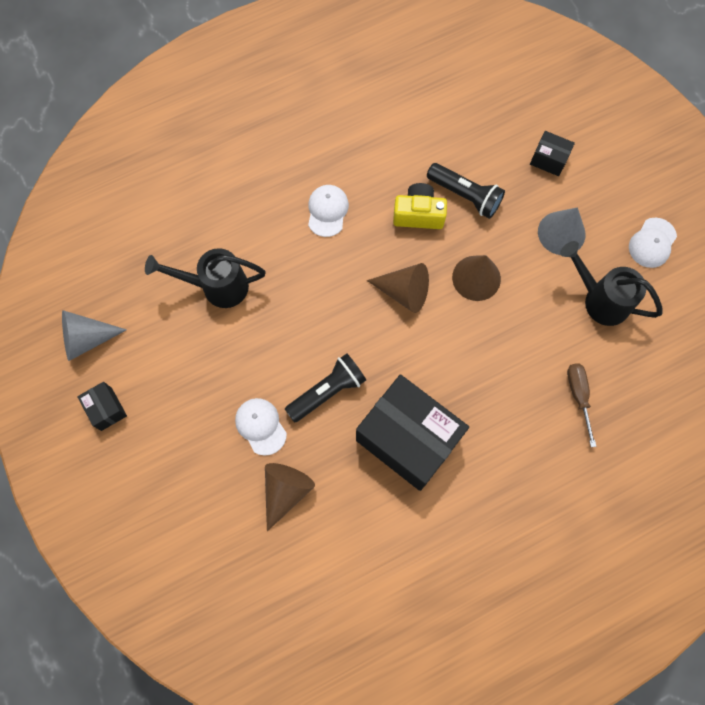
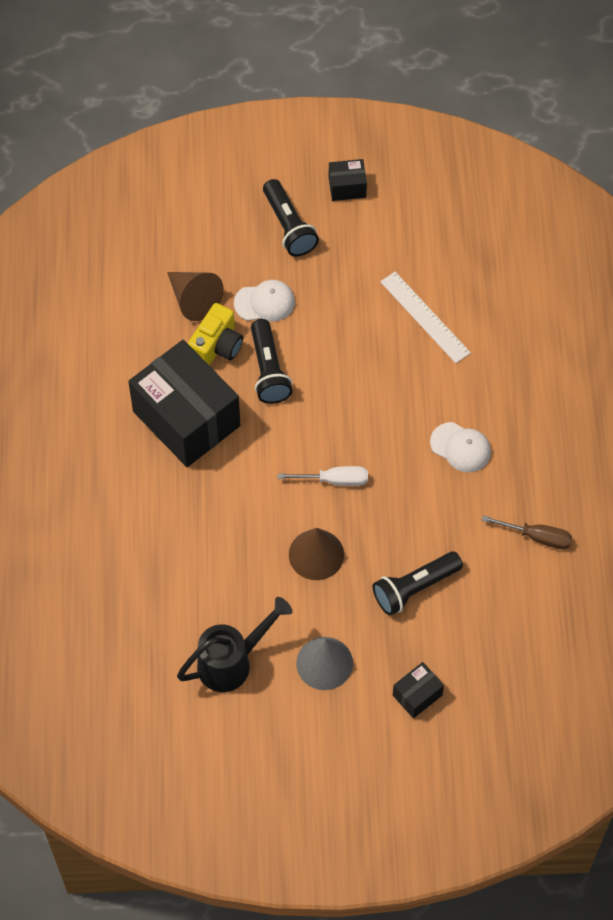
camera: 115 degrees right, 10 degrees down
(87, 339) = (424, 193): grey cone -> none
(170, 442) = (289, 226): none -> black flashlight
(216, 287) = (425, 317): black watering can -> white ruler
(404, 292) = (335, 480): brown cone -> white screwdriver
(408, 439) = (186, 418): black box -> black box turned 75 degrees clockwise
(418, 214) = (415, 532): yellow camera -> yellow camera (217, 346)
(578, 395) = (145, 589): brown screwdriver -> brown screwdriver (537, 537)
(652, 243) = (267, 750): white cap -> none

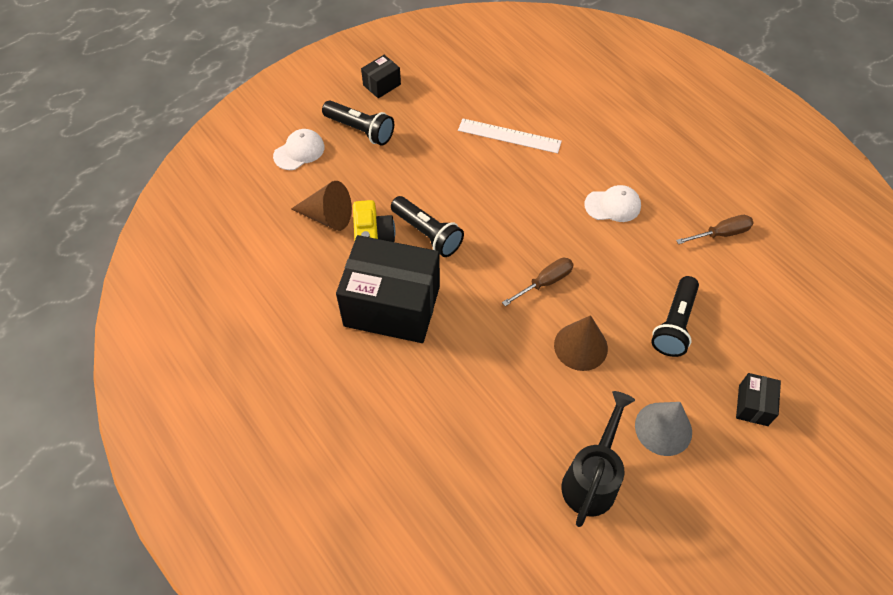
camera: 35 degrees left, 5 degrees down
(264, 302) = (385, 189): white cap -> white cap (299, 151)
(335, 480) = (545, 282): white screwdriver -> brown screwdriver

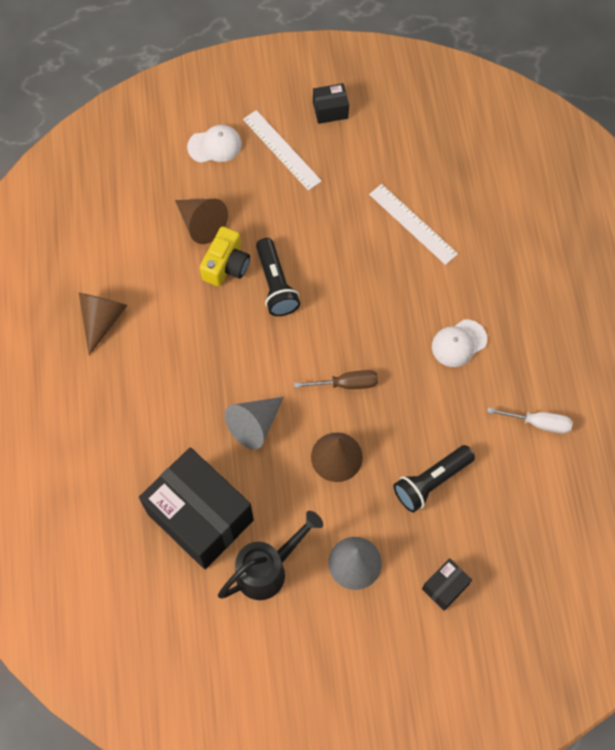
camera: 30 degrees right, 10 degrees up
(285, 339) = (102, 319): none -> brown cone
(360, 130) = (281, 150): black flashlight -> white ruler
(392, 306) = (204, 336): black box -> black box (200, 517)
(489, 357) = (254, 425): none -> grey cone
(613, 205) = (459, 343): white cap -> white cap turned 120 degrees clockwise
(721, 234) = (539, 423): brown screwdriver -> white screwdriver

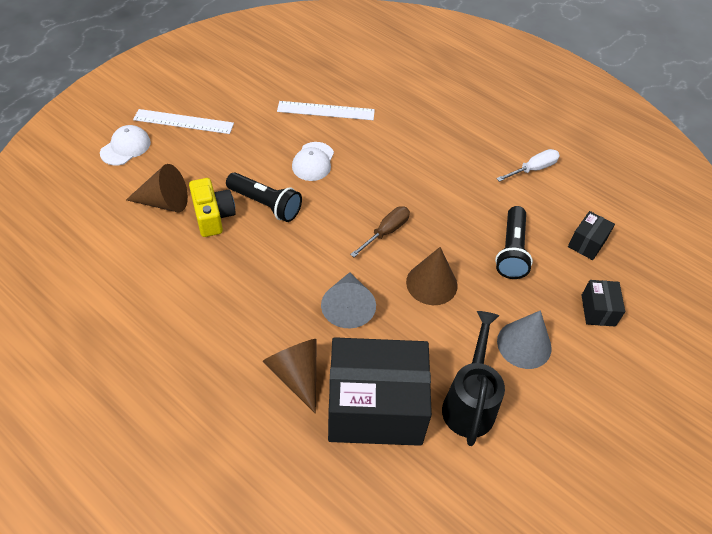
camera: 45 degrees left, 15 degrees down
(102, 319) = (140, 322): brown cone -> brown cone (296, 375)
(330, 110) = (197, 81): black box -> black box (587, 243)
(459, 343) = (433, 158): white cap -> white cap (313, 161)

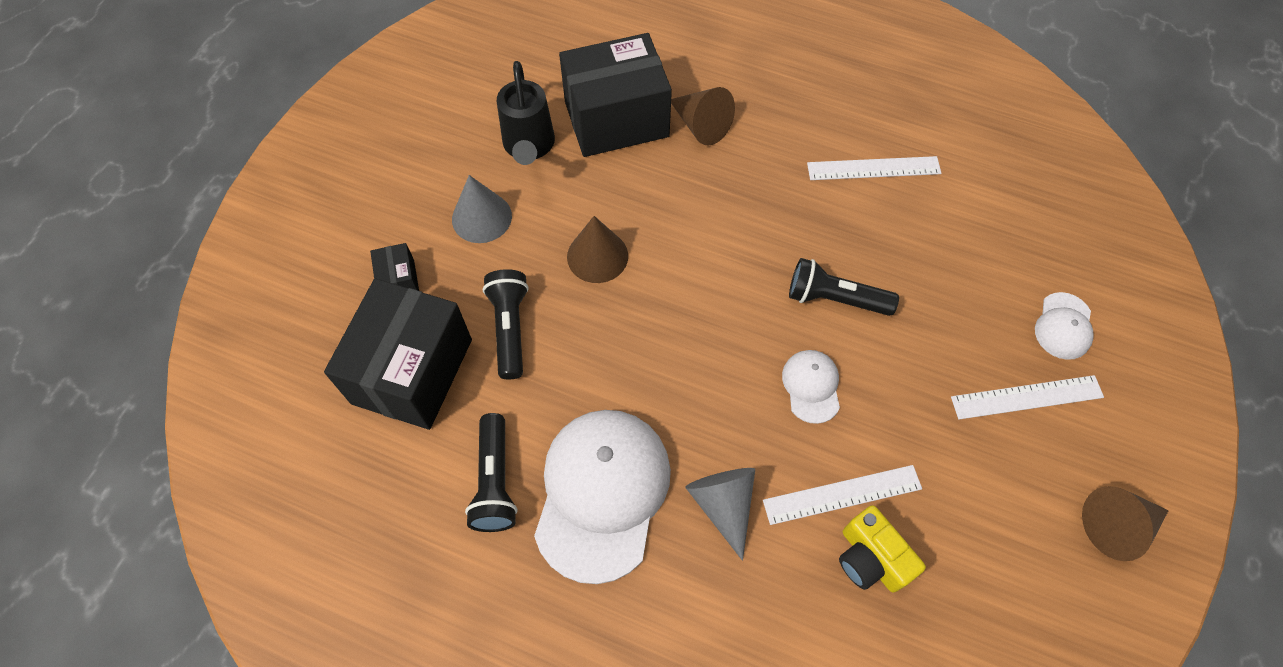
camera: 165 degrees right, 10 degrees up
(164, 202) = (953, 263): brown cone -> brown cone (1116, 526)
(169, 287) = (873, 169): none -> white ruler
(213, 216) = (885, 262): yellow camera -> yellow camera (870, 558)
(348, 307) = (679, 202): grey cone -> grey cone (723, 505)
(386, 231) = (671, 307): brown screwdriver -> none
(468, 147) = (602, 493): none -> white cap
(533, 169) = (495, 482): white screwdriver -> black flashlight
(587, 243) = (412, 371): black box -> black box, size x2.32

